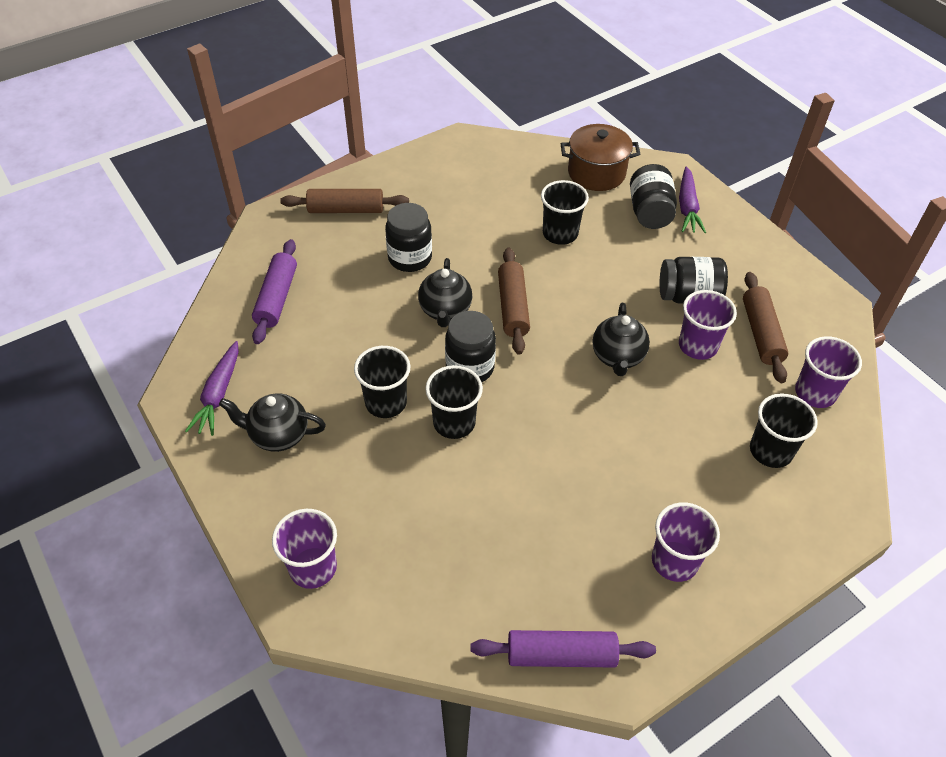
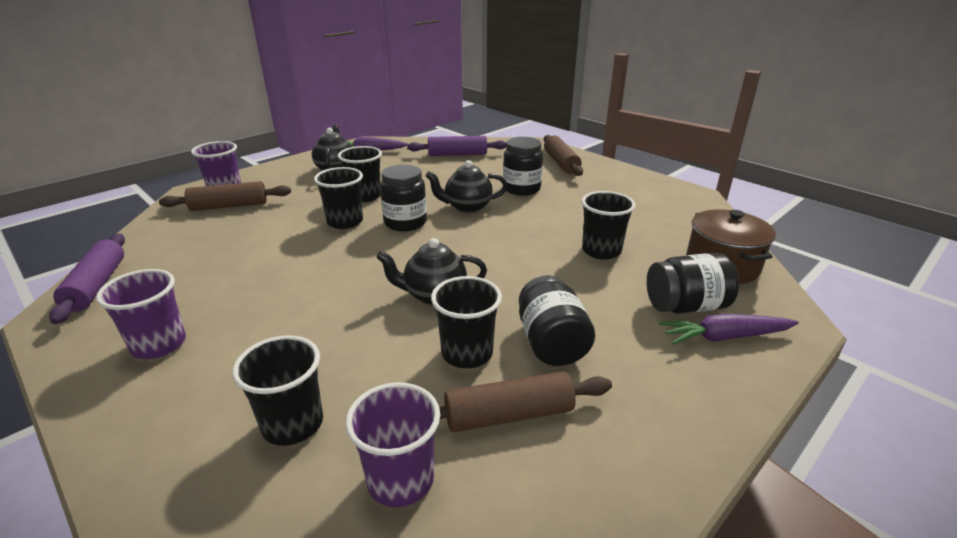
camera: 80 degrees right, 20 degrees down
(513, 307) = (484, 235): brown rolling pin -> brown rolling pin (229, 206)
(698, 346) = (467, 353): purple cup -> black cup

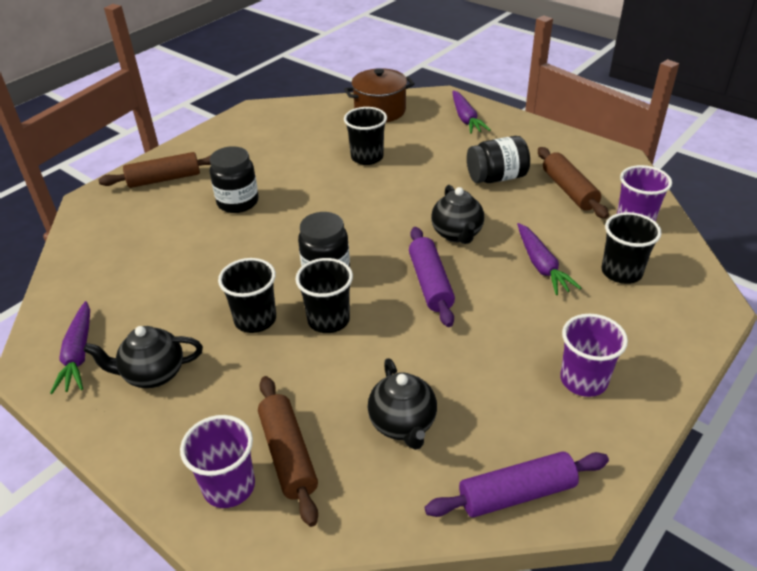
camera: 95 degrees left, 10 degrees up
(347, 350) = (541, 265): none -> purple carrot
(457, 154) = (117, 260): purple rolling pin -> purple rolling pin (430, 283)
(467, 207) = (286, 234): black teapot -> black teapot (403, 424)
(467, 353) = (521, 210): black cup -> none
(686, 306) = (436, 128): black jar -> none

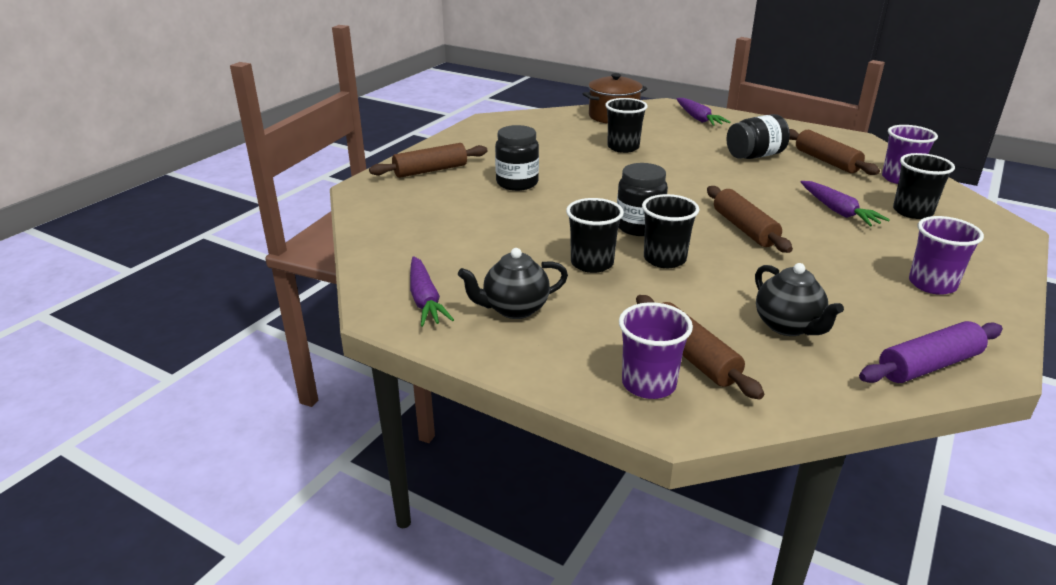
camera: 10 degrees left, 10 degrees down
(430, 283) = (744, 228): purple rolling pin -> brown rolling pin
(457, 234) = (745, 194): black teapot -> none

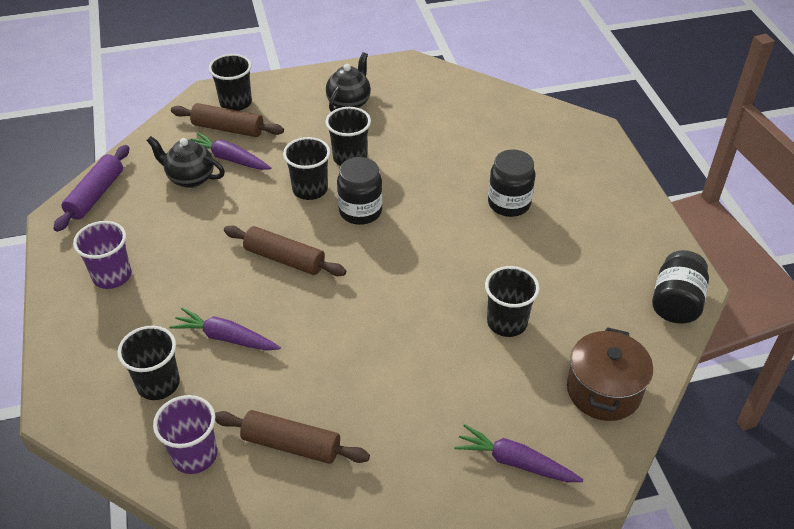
camera: 135 degrees right, 15 degrees up
(425, 300) = (401, 81): purple carrot -> purple carrot (229, 159)
(430, 170) = (591, 175): brown rolling pin -> none
(648, 384) = (235, 103): purple cup -> black cup
(755, 156) = (372, 401): black jar -> black jar (675, 302)

